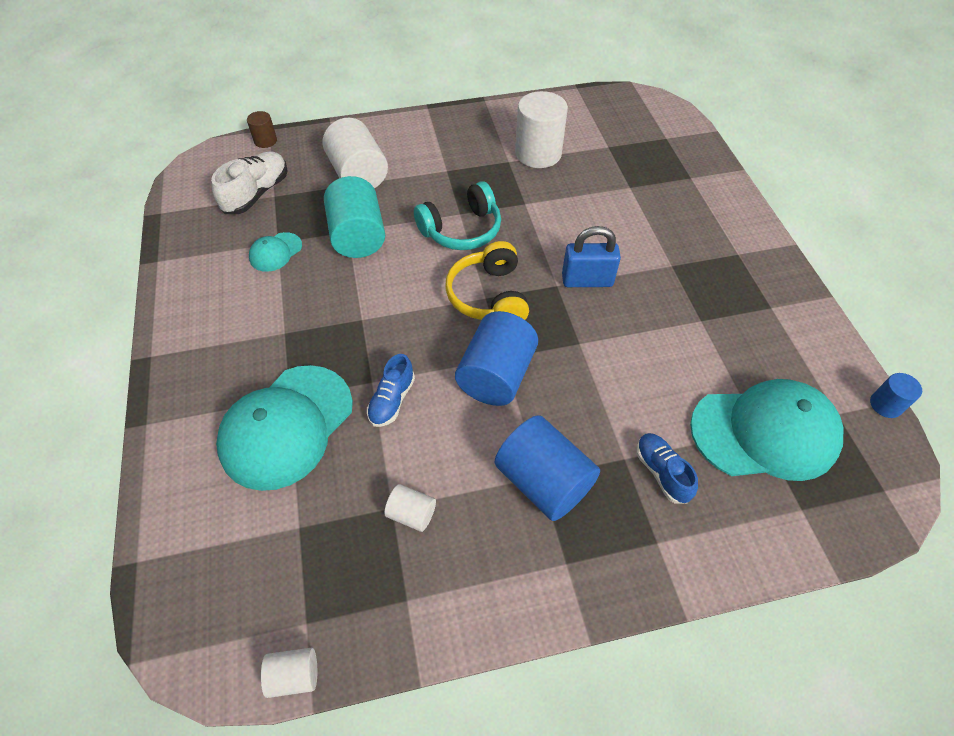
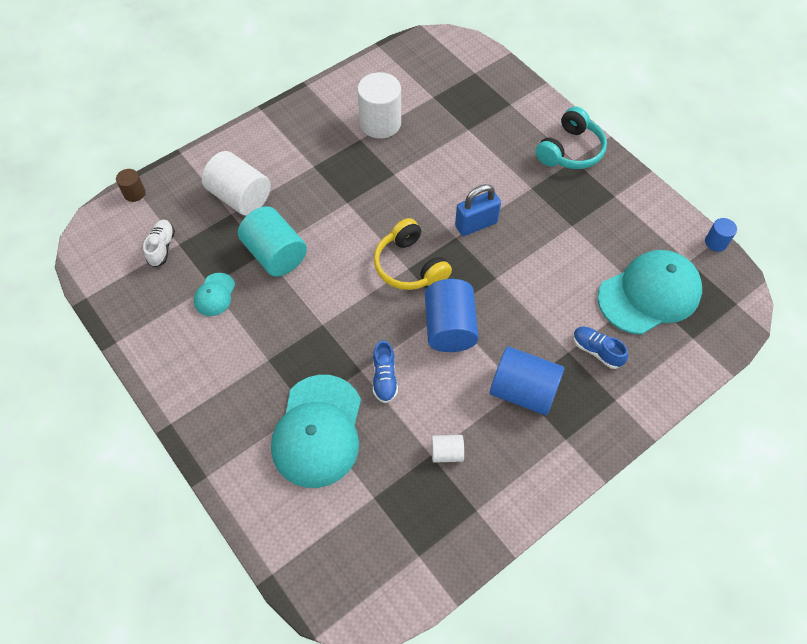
camera: 25 degrees left, 5 degrees up
(257, 194) = (162, 247): white shoe -> white shoe, size x0.66
(294, 675) = (431, 590): white cylinder -> none
(462, 230) = (357, 217): turquoise headphones -> turquoise headphones (570, 150)

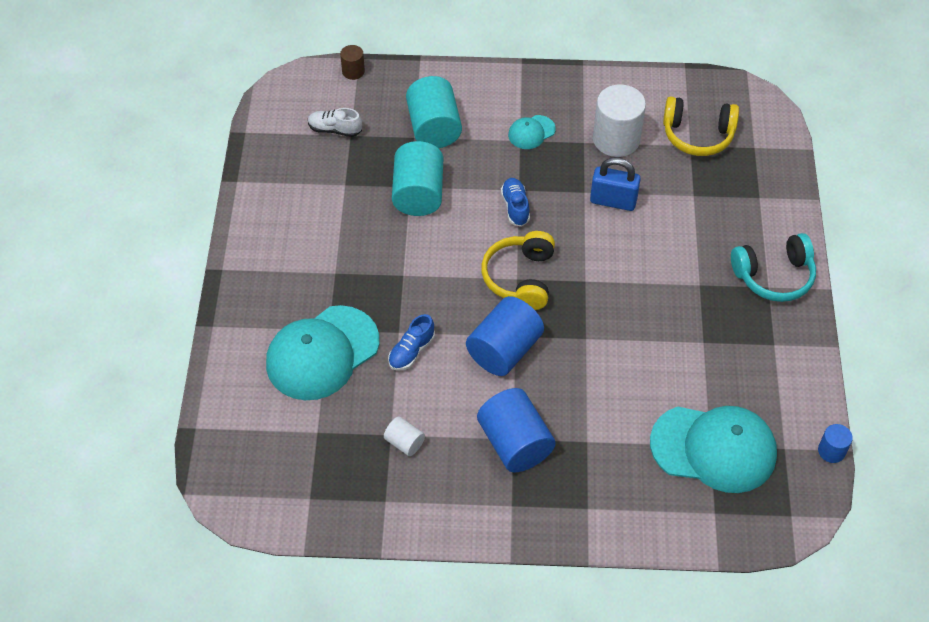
camera: 40 degrees right, 5 degrees down
(162, 247) = (335, 130): white shoe -> white shoe turned 120 degrees counterclockwise
(214, 294) = (341, 194): turquoise cap -> turquoise cap (531, 132)
(240, 197) = (434, 128): white cylinder -> turquoise cylinder
(431, 87) = (697, 135): none -> yellow headphones
(476, 224) = (614, 282): blue padlock -> blue padlock (613, 201)
(596, 351) = (613, 459): blue shoe -> blue shoe (515, 207)

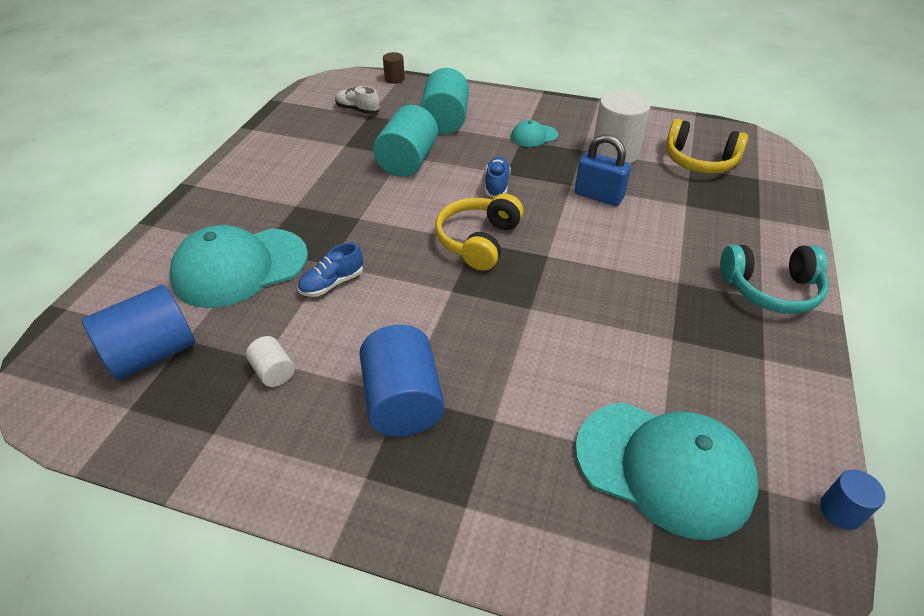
camera: 15 degrees right, 10 degrees down
(504, 350) = (433, 301): blue cylinder -> blue cylinder (152, 353)

